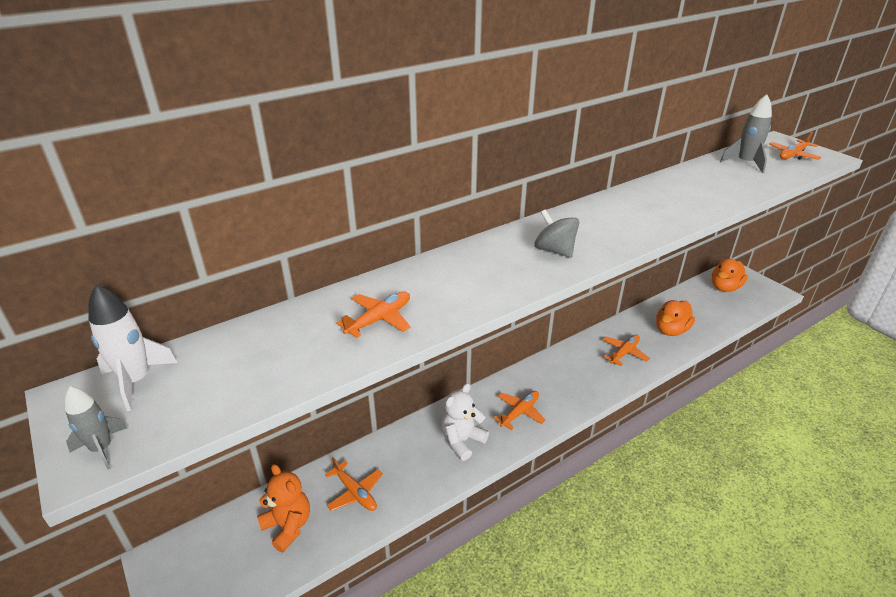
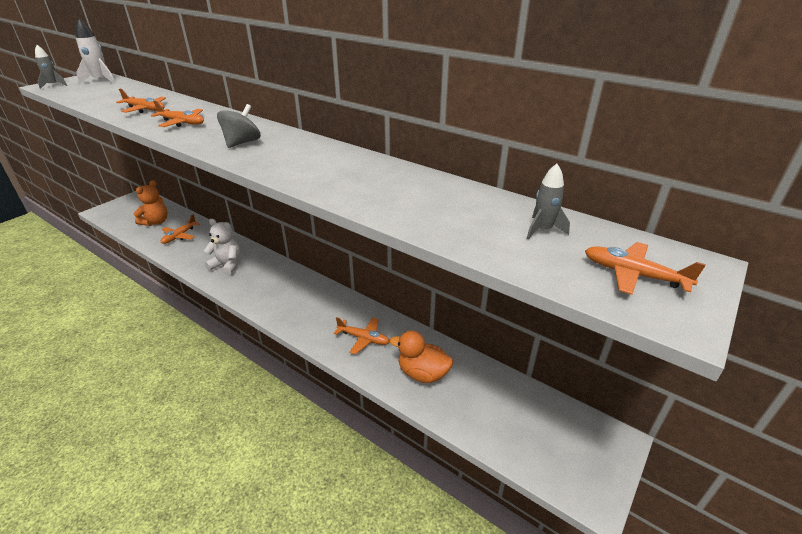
camera: 70 degrees right, 0 degrees up
(519, 412) = (262, 286): orange plane -> orange plane (182, 123)
(724, 287) = (558, 427): orange duck -> none
(745, 163) = (543, 230): grey rocket -> grey rocket, size x0.65

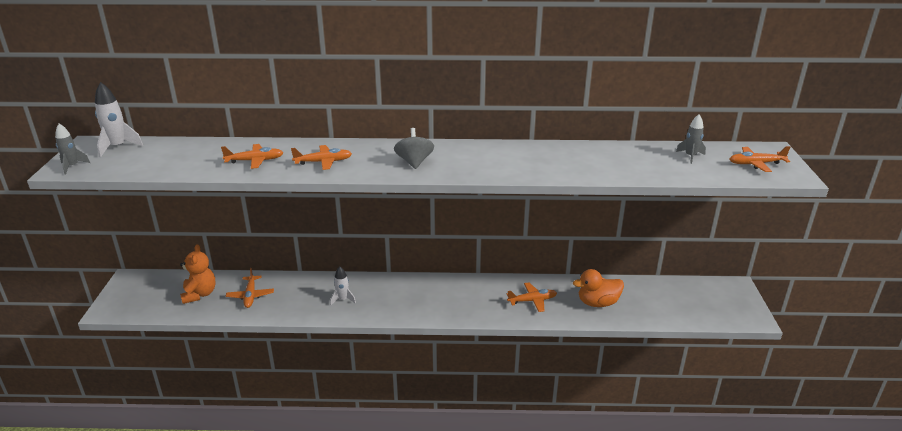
camera: 35 degrees left, 5 degrees down
(227, 265) = (343, 299): white teddy bear -> white rocket

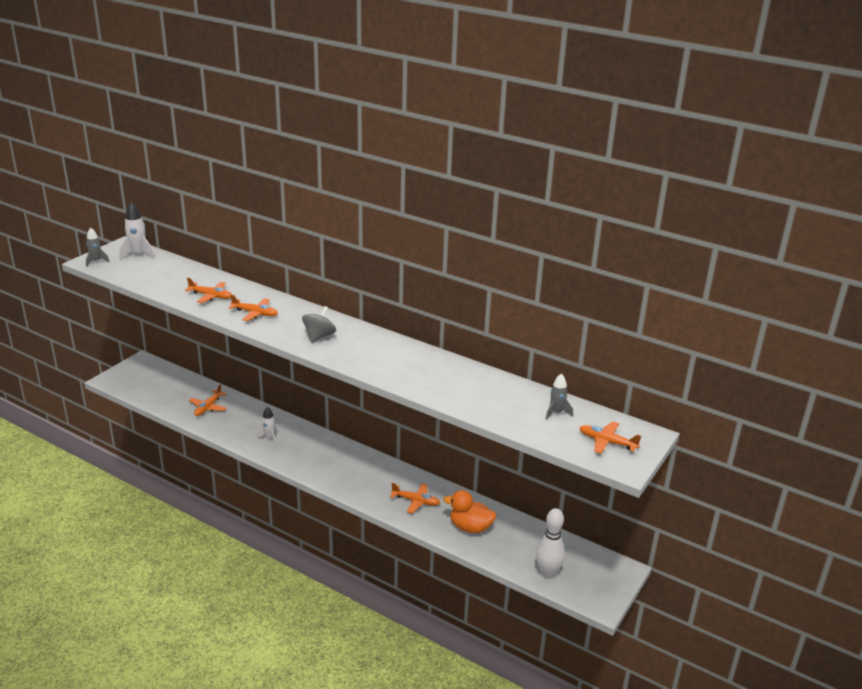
camera: 30 degrees right, 0 degrees up
(199, 294) = (176, 392): orange teddy bear -> none
(692, 312) = (548, 573): none -> white bowling pin

